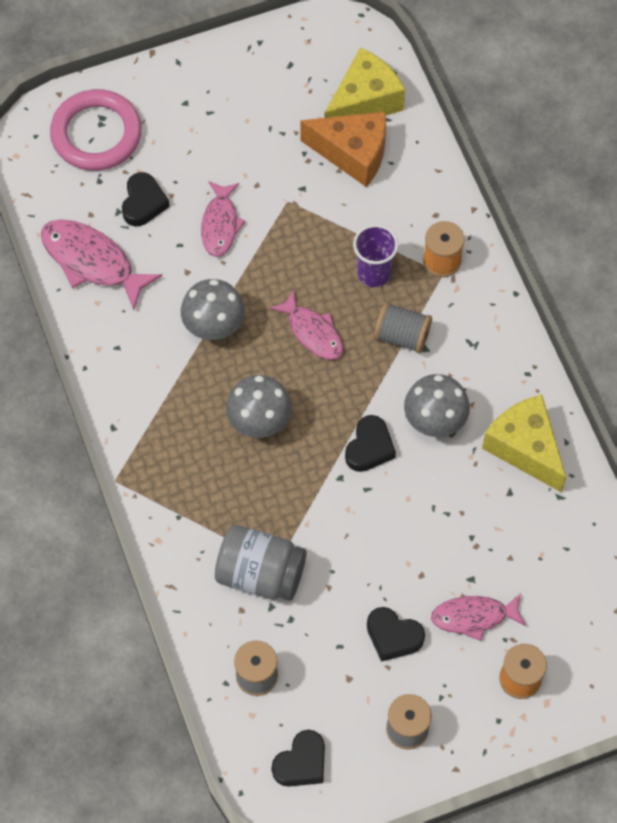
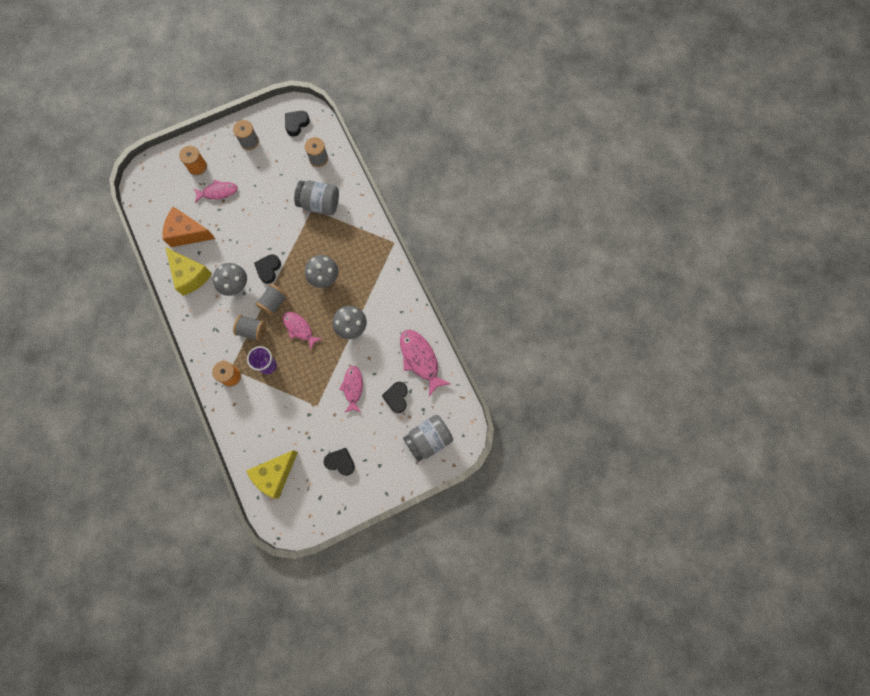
camera: 175 degrees right, 10 degrees up
(92, 261) = (420, 359): pink fish -> pink fish turned 150 degrees counterclockwise
(96, 134) = (428, 439): pink ring -> grey jar
(353, 154) = (281, 439): orange cheese -> orange cheese (187, 233)
(360, 383) = (274, 302): none -> grey spool
(393, 636) = (256, 180): black heart -> black heart (340, 462)

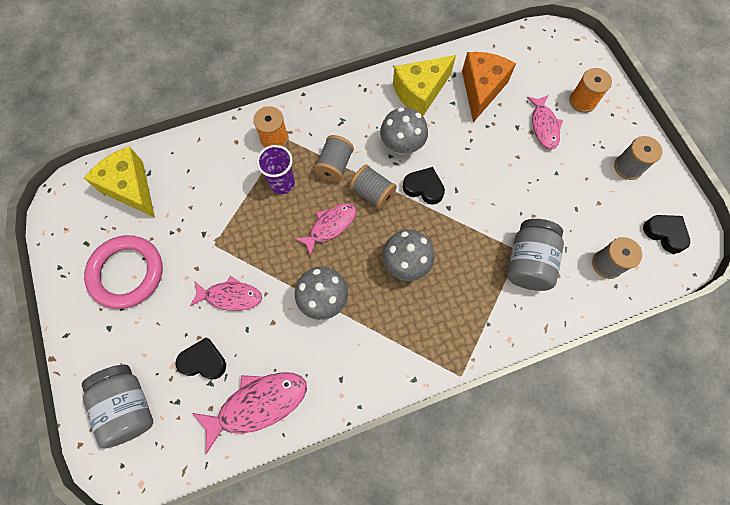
camera: 95 degrees right, 5 degrees down
(340, 462) = (127, 273): black heart -> pink ring

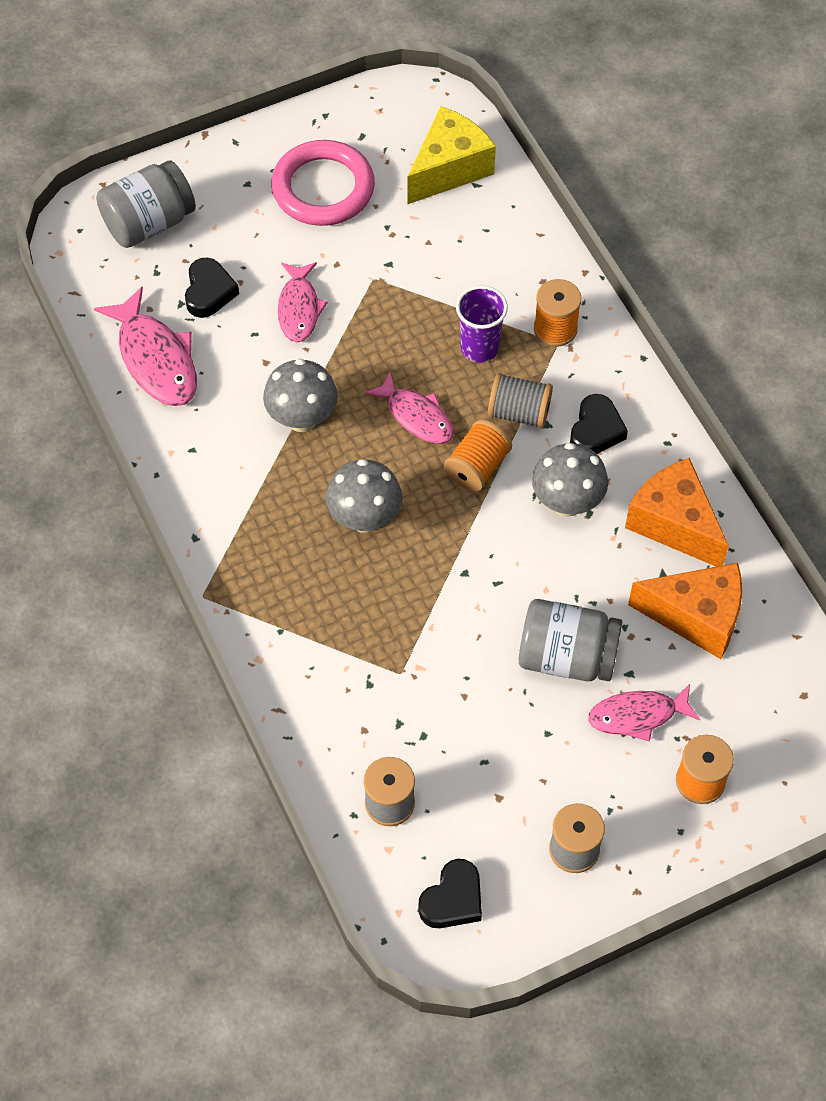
camera: 85 degrees right, 10 degrees down
(373, 193) = (477, 467): grey spool -> orange spool
(420, 93) = (674, 523): yellow cheese -> orange cheese
(424, 188) = (495, 536): black heart -> black heart (596, 430)
(528, 262) = (382, 687): grey jar -> grey jar (567, 657)

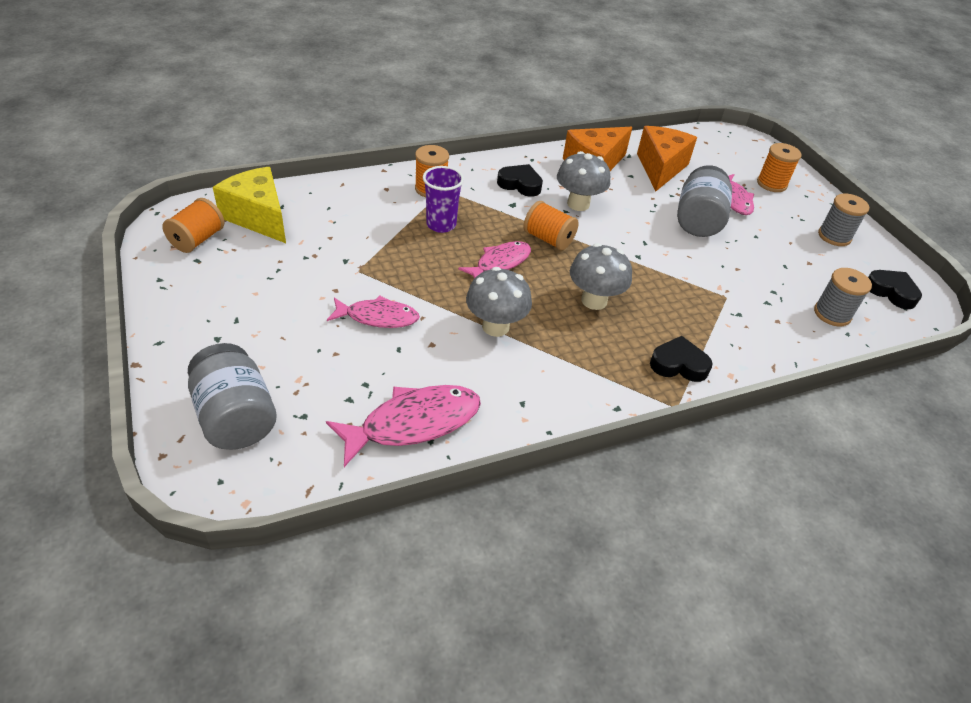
camera: 90 degrees left, 15 degrees down
(209, 292) = (341, 376): black heart -> black heart (678, 364)
(323, 188) = (246, 289): pink ring -> none
(396, 127) = (197, 239): none -> orange spool
(519, 413) = (502, 214): grey spool -> none

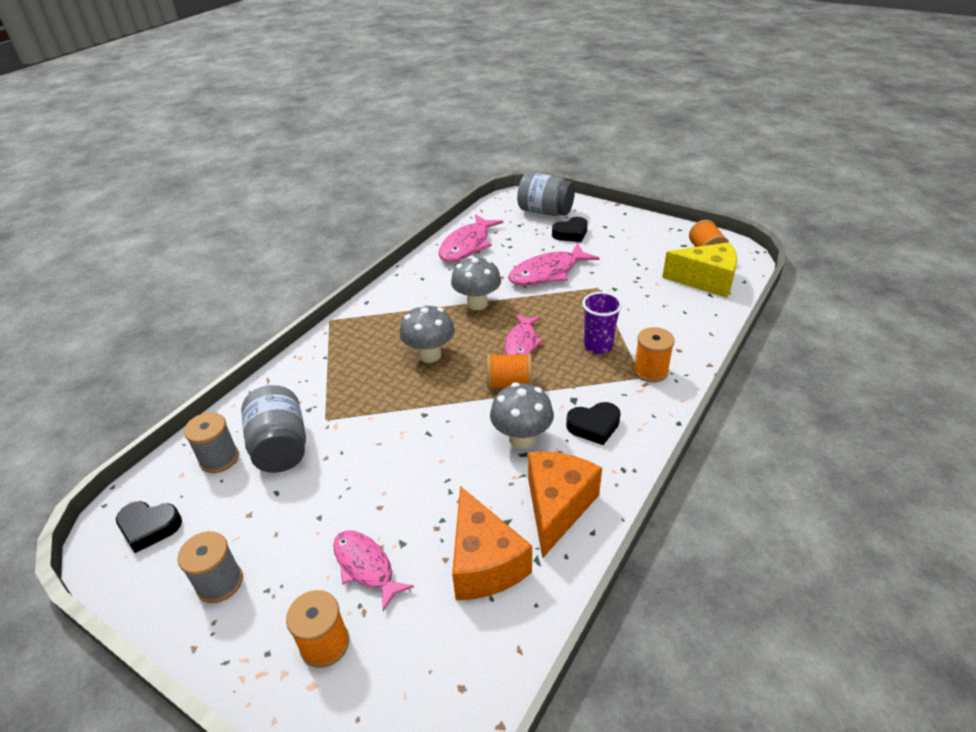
camera: 150 degrees right, 5 degrees down
(378, 317) = (548, 272): pink fish -> pink fish, size x1.50
(678, 364) = (340, 344): black heart -> black heart (571, 233)
(698, 220) = (392, 498): grey jar -> grey jar (280, 447)

